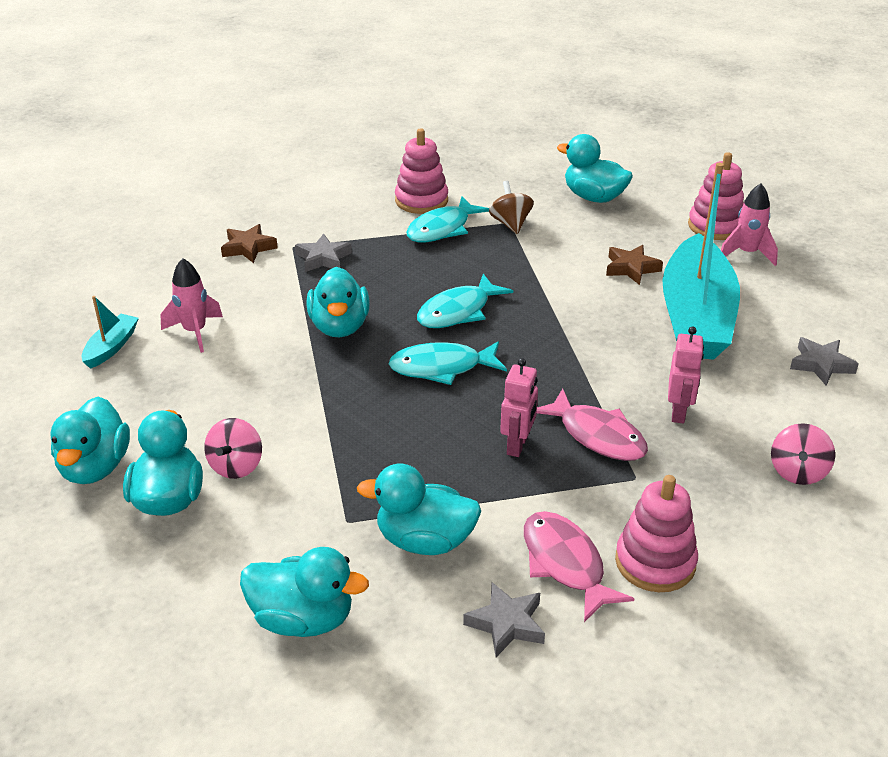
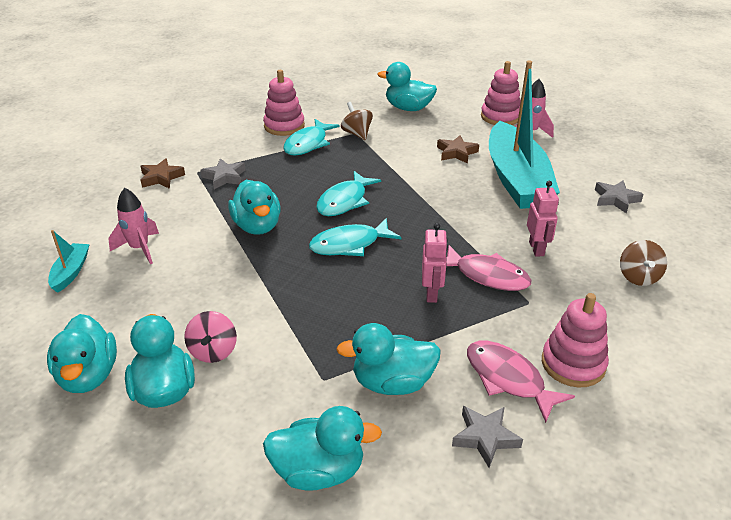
camera: 15 degrees left, 0 degrees up
(797, 472) = (638, 277): pink spinning top -> brown spinning top

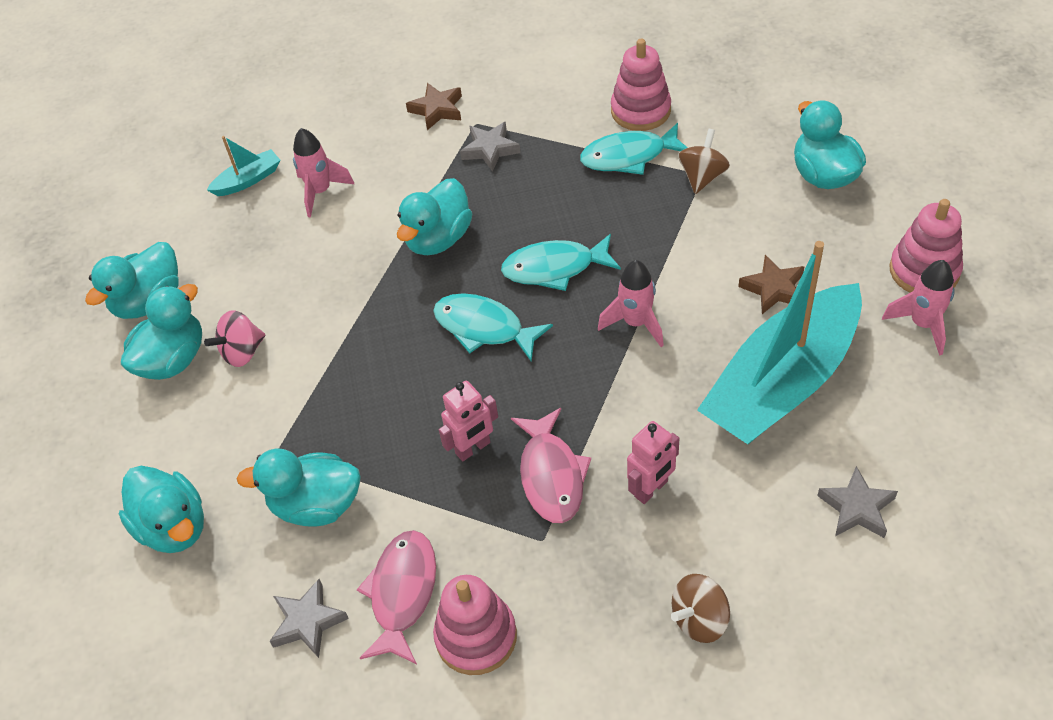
camera: 55 degrees right, 15 degrees up
(392, 383) = (316, 505): turquoise duck -> turquoise duck turned 45 degrees counterclockwise
(420, 197) = (636, 323): none -> pink rocket

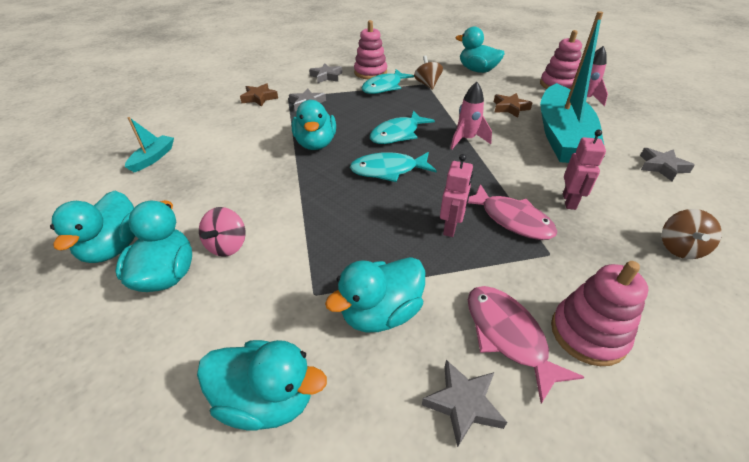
camera: 40 degrees left, 10 degrees down
(320, 192) = (214, 148): pink rocket -> none
(566, 94) = (326, 76): none -> grey star

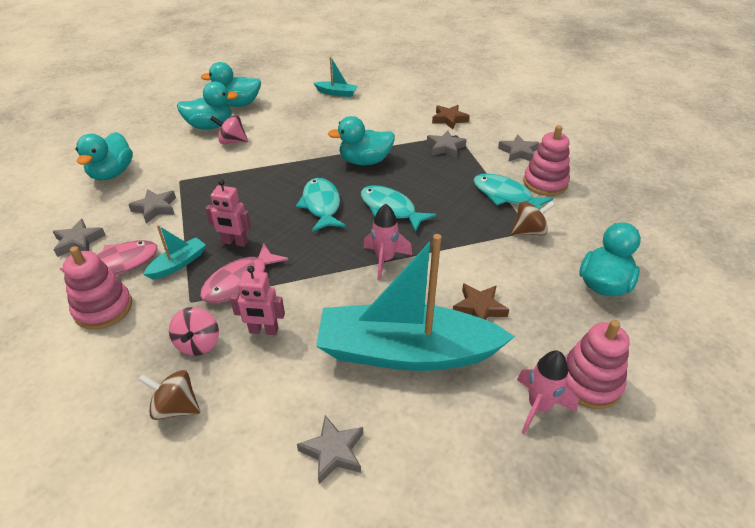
camera: 85 degrees right, 0 degrees up
(381, 313) = (155, 208): turquoise duck -> grey star
(494, 271) = (178, 264): none -> turquoise boat
(603, 241) = (198, 344): none -> pink spinning top

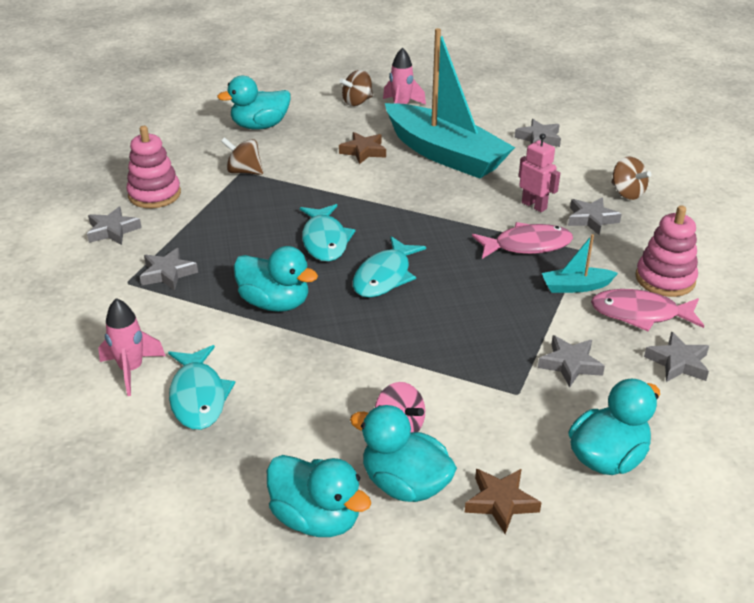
camera: 140 degrees left, 5 degrees down
(198, 344) = (591, 219): pink spinning top -> grey star
(234, 242) = (506, 281): pink robot -> none
(337, 93) = (142, 447): turquoise boat -> none
(384, 260) = (388, 206): pink rocket -> pink rocket (131, 370)
(449, 119) = (94, 307): brown star -> brown star (500, 502)
(505, 196) = (208, 202): turquoise fish -> turquoise fish (198, 396)
(589, 382) = (357, 102): pink stacking toy -> brown spinning top

